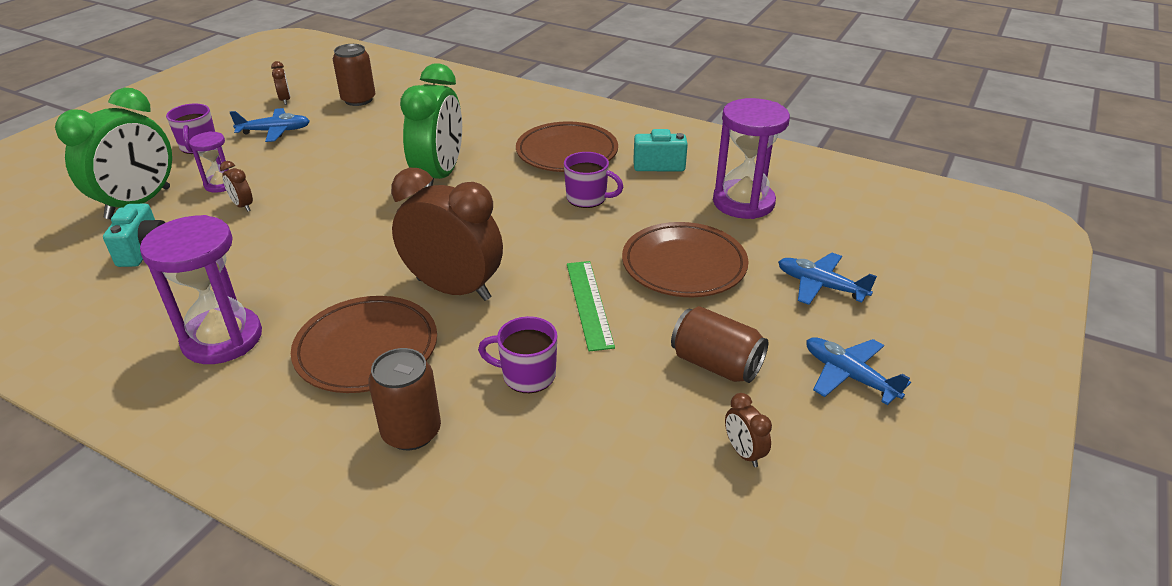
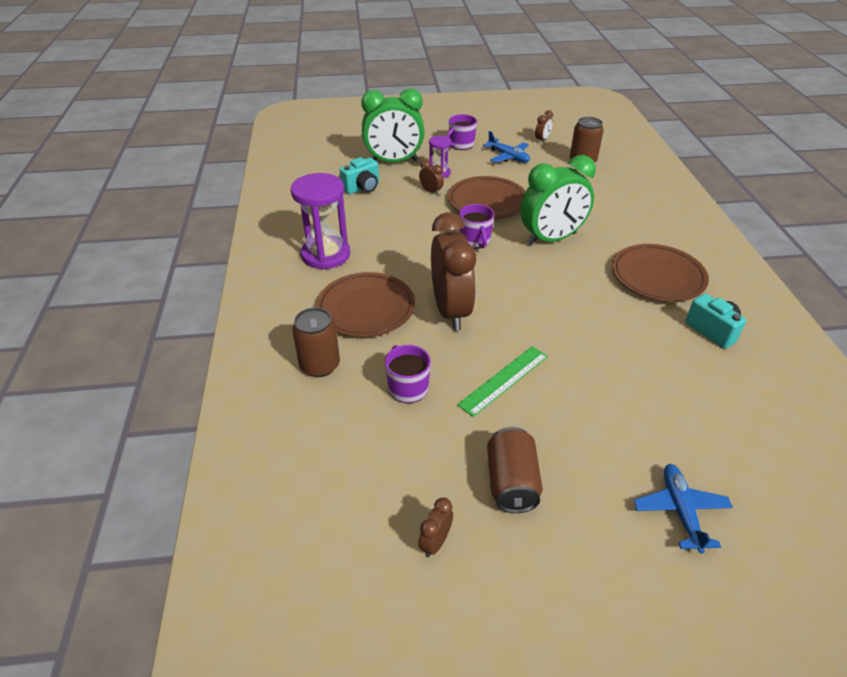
camera: 55 degrees right, 5 degrees up
(243, 206) = (431, 191): brown clock -> brown clock turned 120 degrees clockwise
(588, 198) = (617, 317): purple mug -> purple mug (475, 241)
(684, 265) = (604, 409): brown plate -> brown plate (487, 202)
(743, 202) = (732, 406): purple hourglass -> none
(849, 376) = (583, 580): blue plane -> none

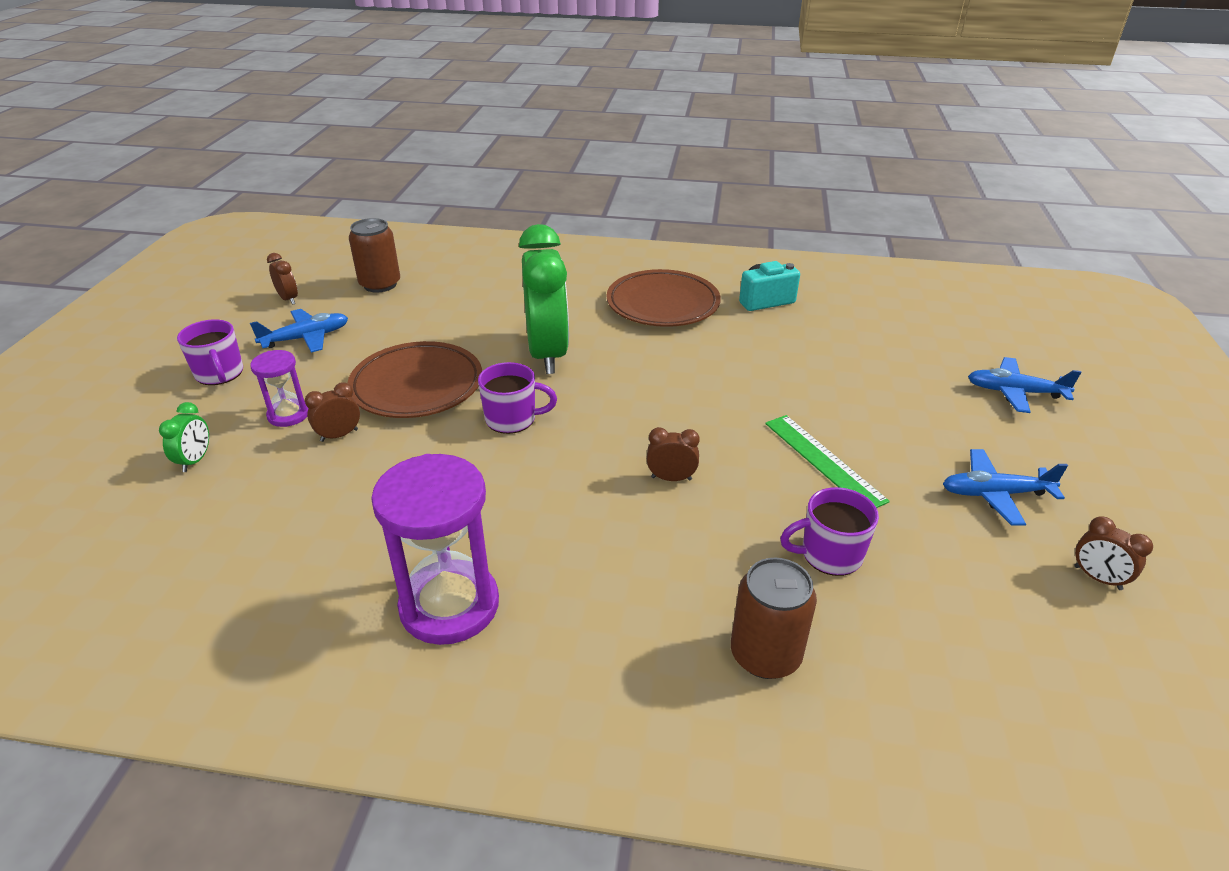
camera: 75 degrees left, 5 degrees down
(362, 188) = (253, 518): turquoise camera -> none
(366, 308) = (634, 572): brown plate -> none
(394, 161) = (195, 460): green clock -> green clock, size x0.41
(451, 311) = (671, 478): brown clock -> brown clock, size x0.41
(511, 482) = (995, 494): brown can -> blue plane

